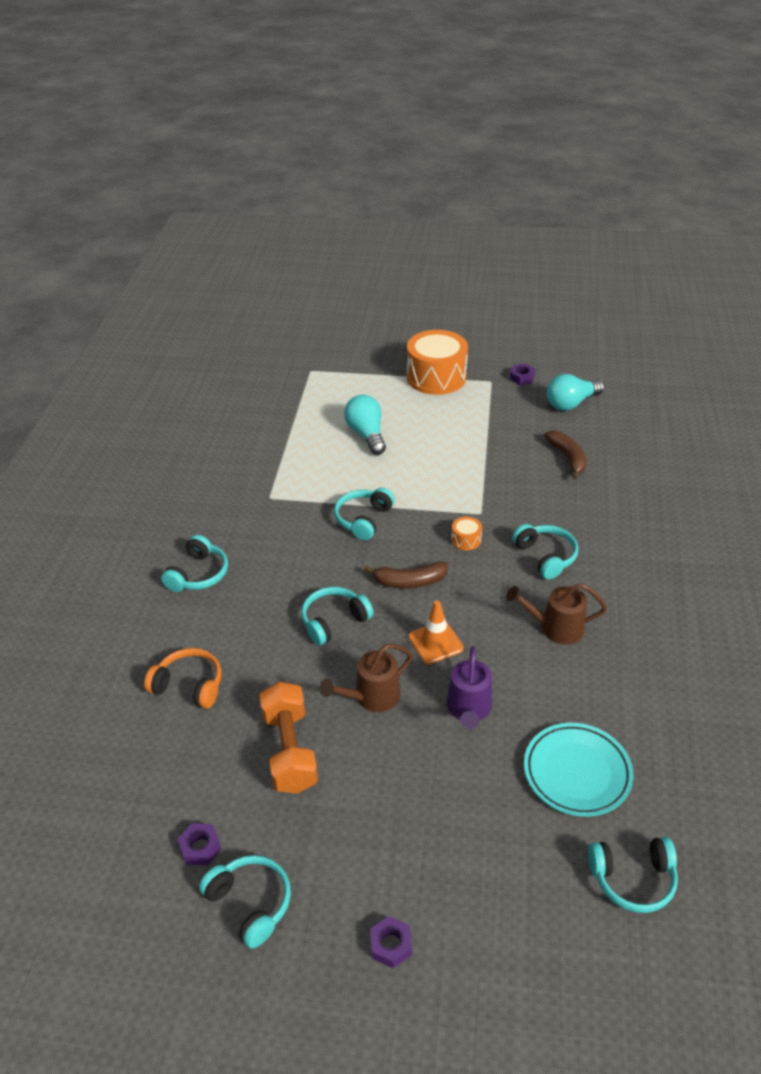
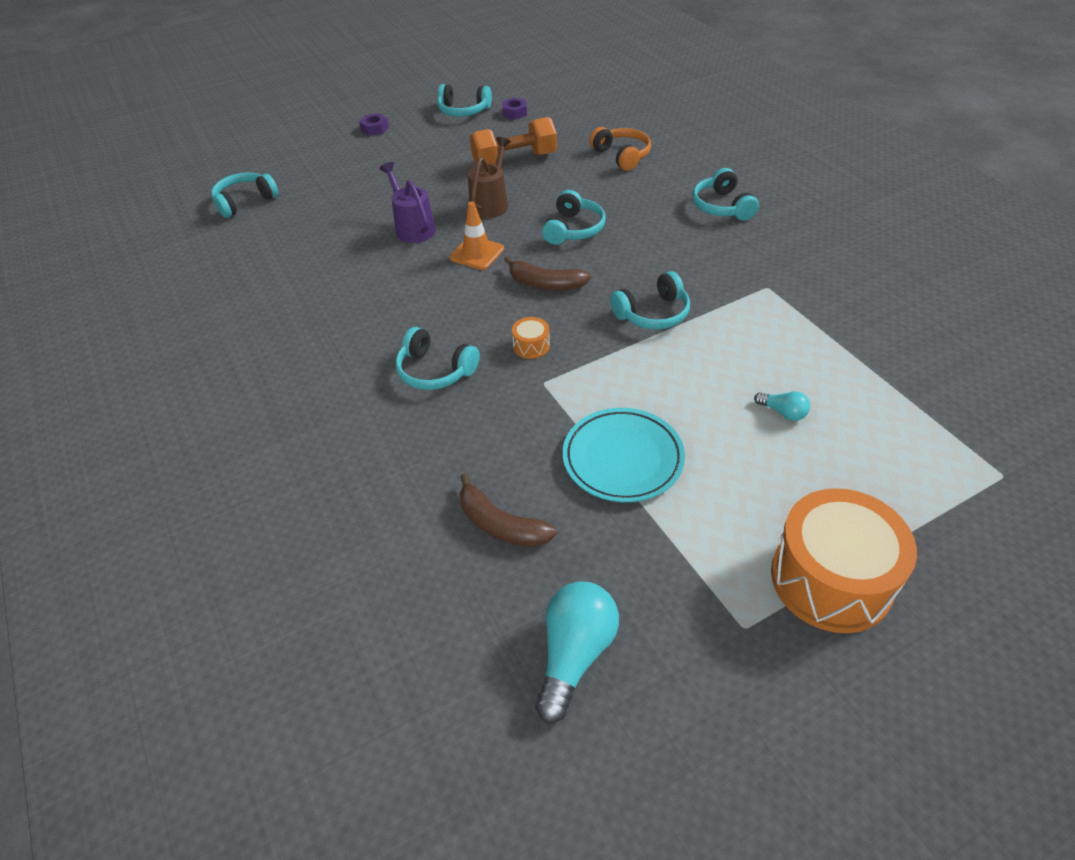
camera: 145 degrees right, 5 degrees up
(189, 685) = (622, 156): orange headphones -> orange headphones turned 105 degrees counterclockwise
(289, 750) = (514, 160): orange dumbbell -> orange dumbbell turned 60 degrees counterclockwise
(363, 519) = (653, 313): turquoise headphones -> turquoise headphones turned 75 degrees clockwise
(366, 434) = (783, 412): turquoise light bulb -> turquoise light bulb, size x0.51
(409, 581) = (545, 284): brown banana -> brown banana turned 120 degrees counterclockwise
(522, 378) = (705, 673): purple nut -> none
(555, 628) = (381, 310): brown watering can -> none
(577, 772) = (307, 231): turquoise plate -> turquoise plate (622, 459)

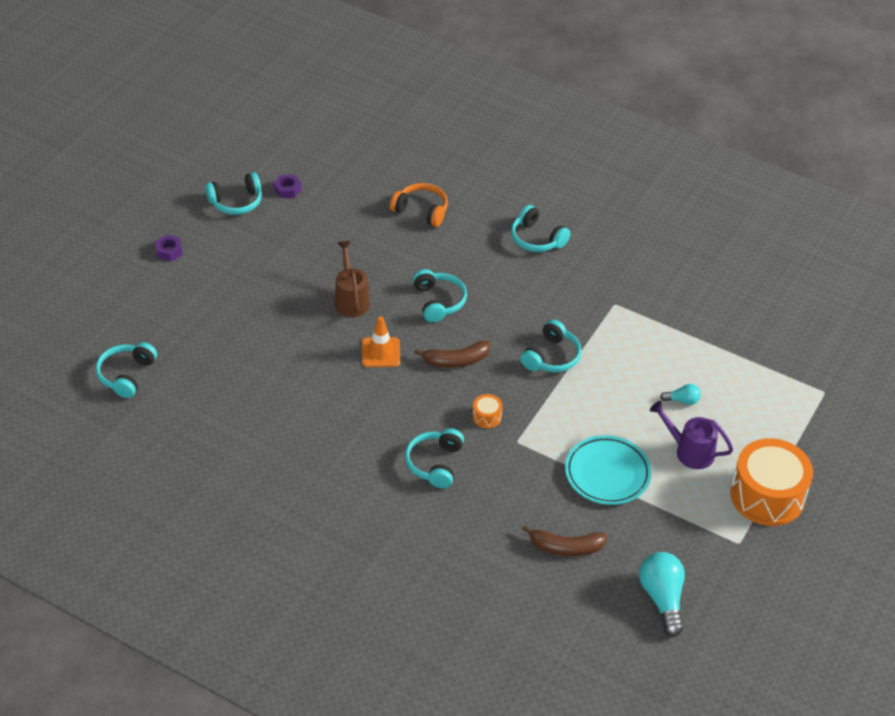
camera: 35 degrees left, 0 degrees up
(412, 228) = (305, 347): purple watering can -> purple watering can (689, 451)
(435, 371) = (435, 463): turquoise headphones -> turquoise headphones turned 105 degrees clockwise
(514, 160) = (332, 245): orange dumbbell -> none

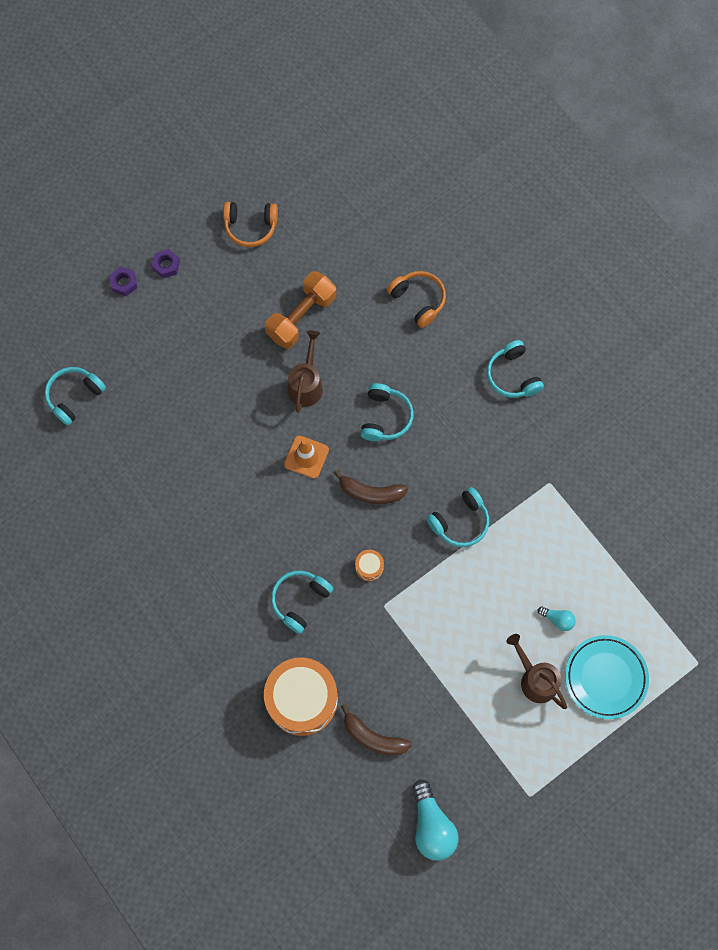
camera: 25 degrees right, 25 degrees up
(236, 202) = (250, 227): turquoise headphones -> orange headphones
(287, 189) = (304, 228): purple nut -> purple nut (124, 283)
(319, 252) = (301, 317): none -> orange dumbbell
(607, 473) = (448, 673): turquoise plate -> turquoise plate (605, 677)
(662, 598) = (431, 825): turquoise light bulb -> turquoise light bulb turned 150 degrees clockwise
(689, 451) = (535, 679): purple watering can -> brown watering can
(767, 495) = (582, 756): orange drum -> orange drum (302, 699)

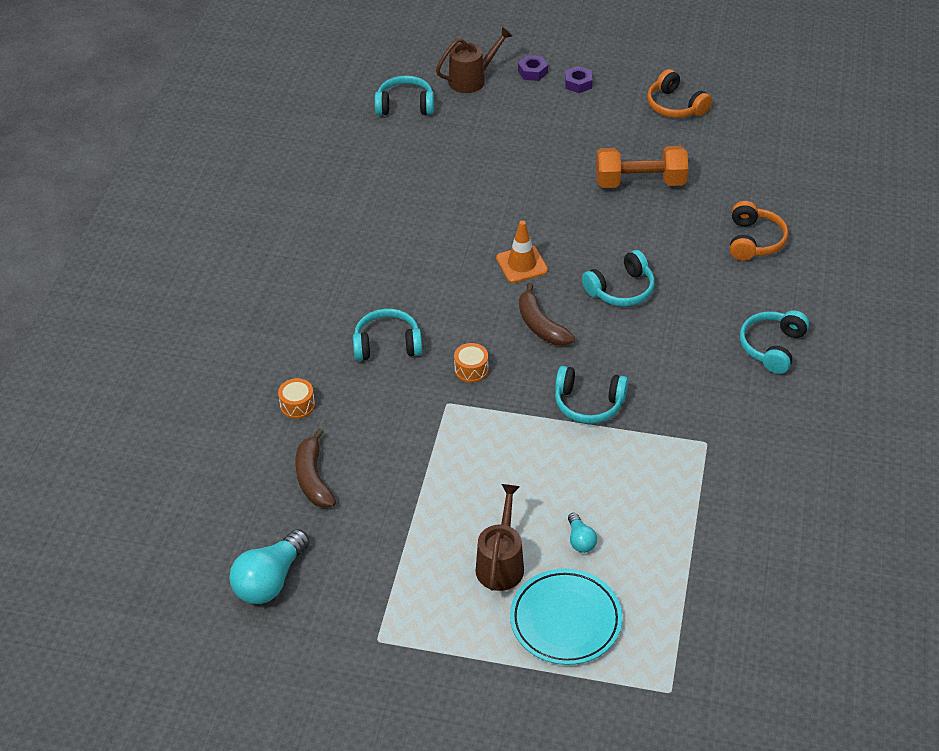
camera: 50 degrees right, 25 degrees down
(302, 699) = (297, 405): orange drum -> orange drum, size x0.41
(306, 384) = (585, 223): brown watering can -> brown watering can (472, 79)

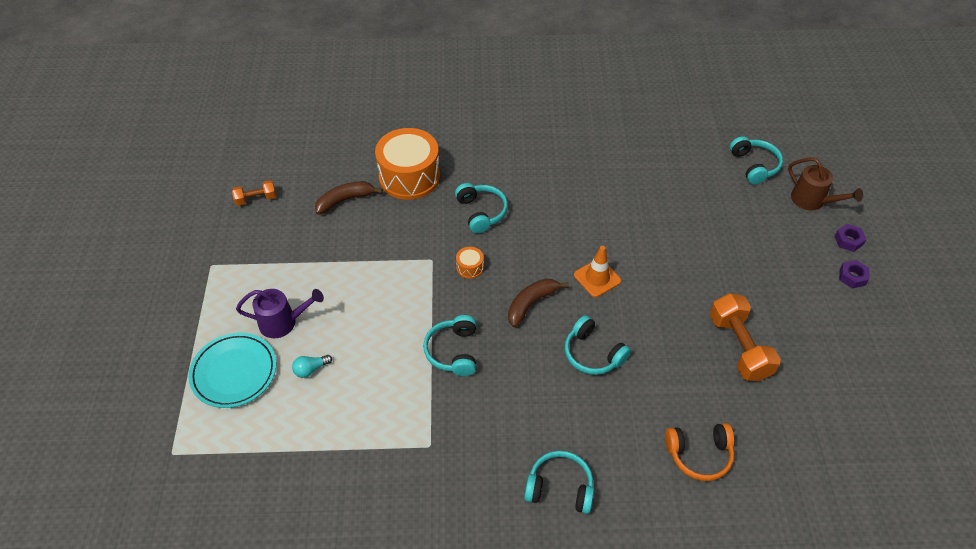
camera: 75 degrees right, 5 degrees up
(270, 580) = (256, 199): turquoise light bulb -> orange dumbbell
(297, 405) = (409, 176): orange drum -> orange drum, size x2.44
(501, 563) = (283, 322): brown watering can -> purple watering can
(675, 106) = (865, 360): orange headphones -> none

